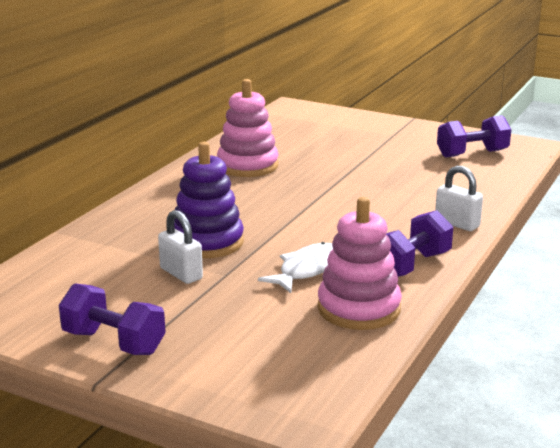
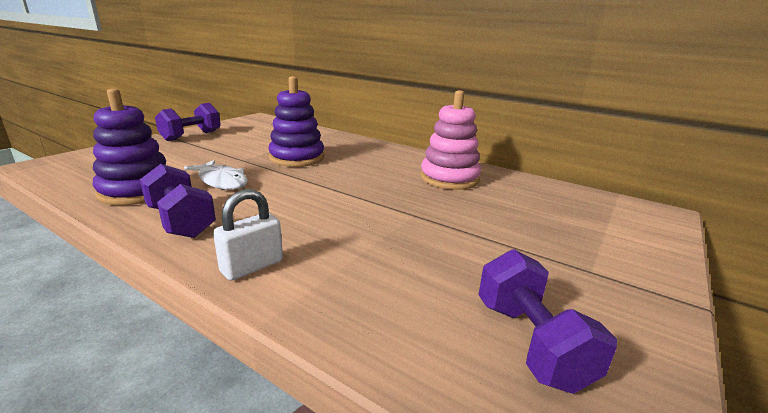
camera: 95 degrees right, 0 degrees up
(181, 273) = (255, 150): white padlock -> none
(359, 309) = (137, 191): pink stacking toy -> purple stacking toy

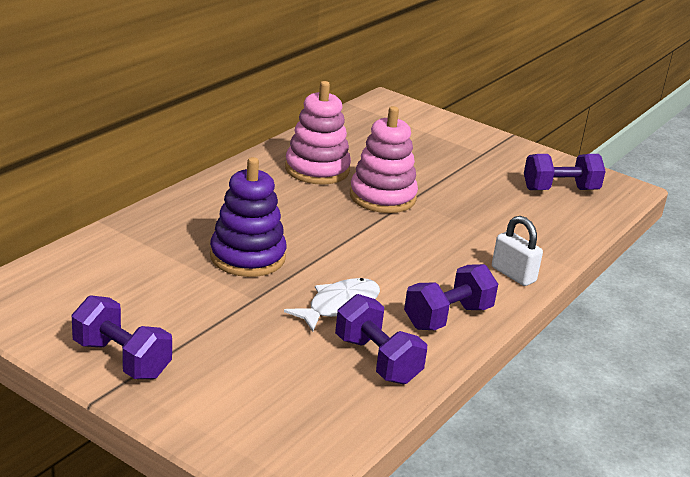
camera: 90 degrees left, 5 degrees up
(137, 191) = (377, 360): purple stacking toy -> purple dumbbell
(413, 202) = (382, 197): none -> pink stacking toy

